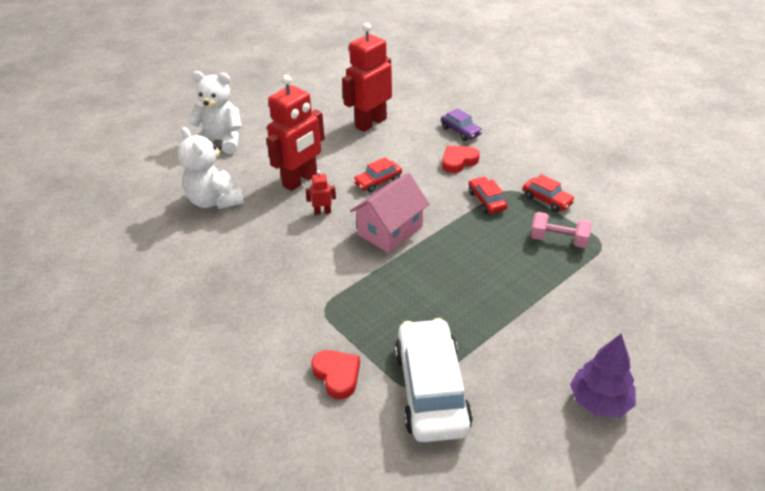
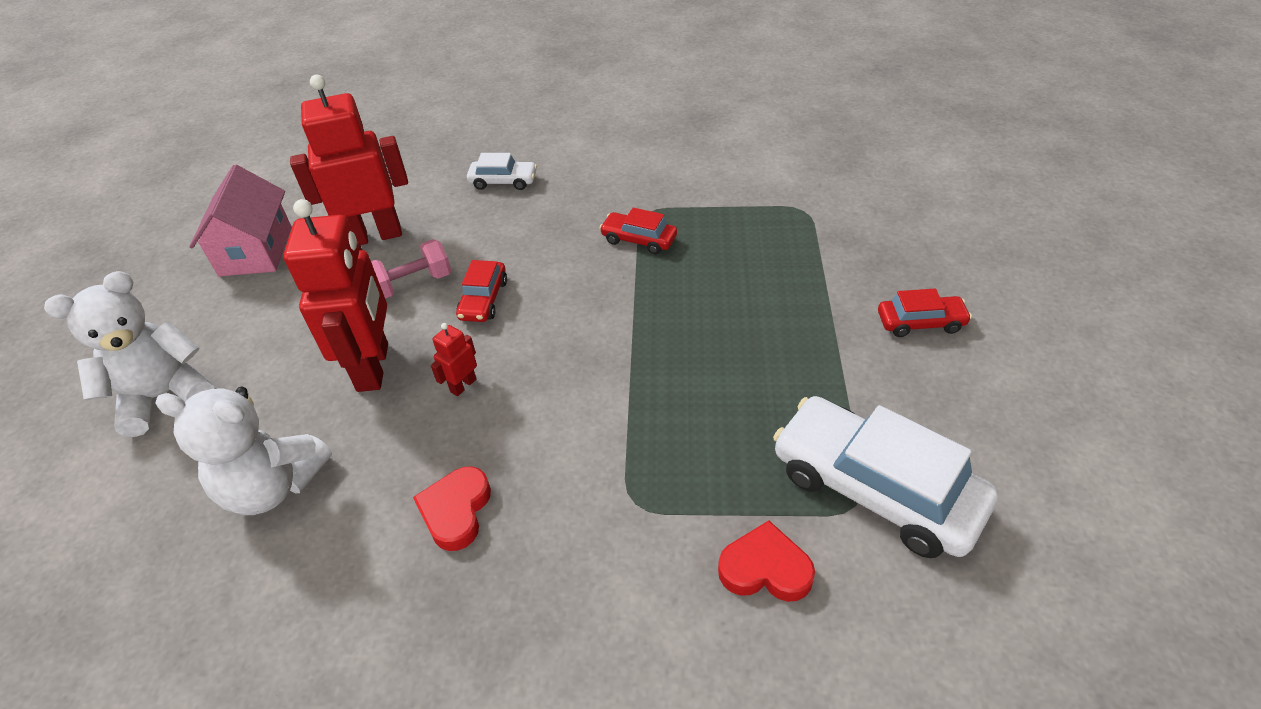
camera: 45 degrees left, 5 degrees up
(370, 123) = (374, 236): red robot -> red robot turned 75 degrees clockwise
(390, 230) = (580, 347): pink house -> pink house (256, 251)
(458, 161) = (548, 216): red heart -> red heart (456, 511)
(460, 131) = (503, 181): purple car -> white car
(547, 200) = (696, 199): red car -> red car (920, 322)
(558, 240) = (763, 233): pink dumbbell -> pink dumbbell (412, 284)
(599, 401) = (1013, 363): purple tree -> none

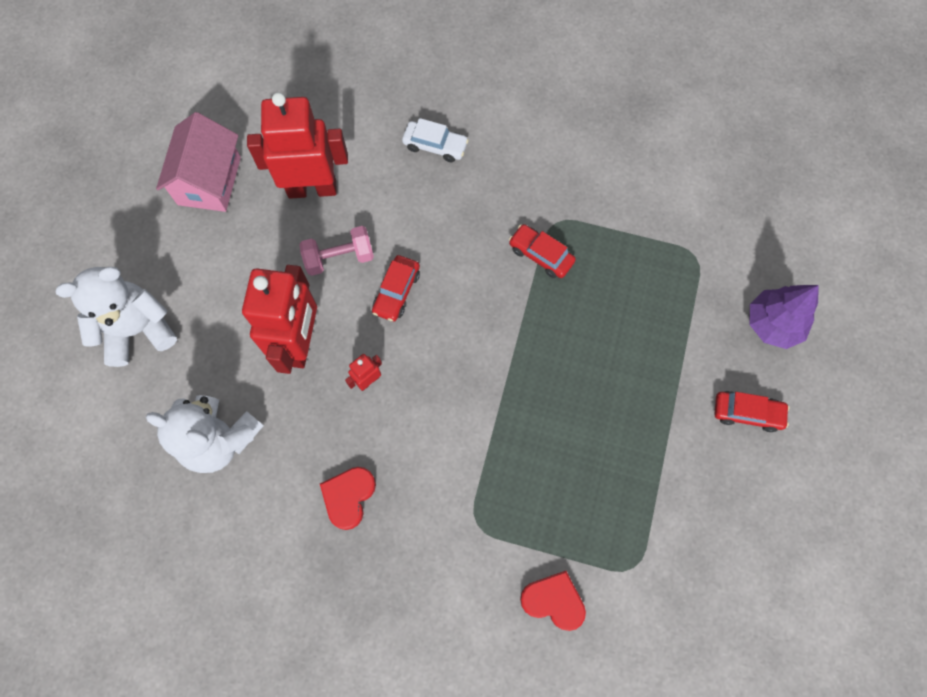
camera: 10 degrees right, 25 degrees up
(875, 488) = (652, 558): white car -> none
(909, 245) = (773, 324): none -> purple tree

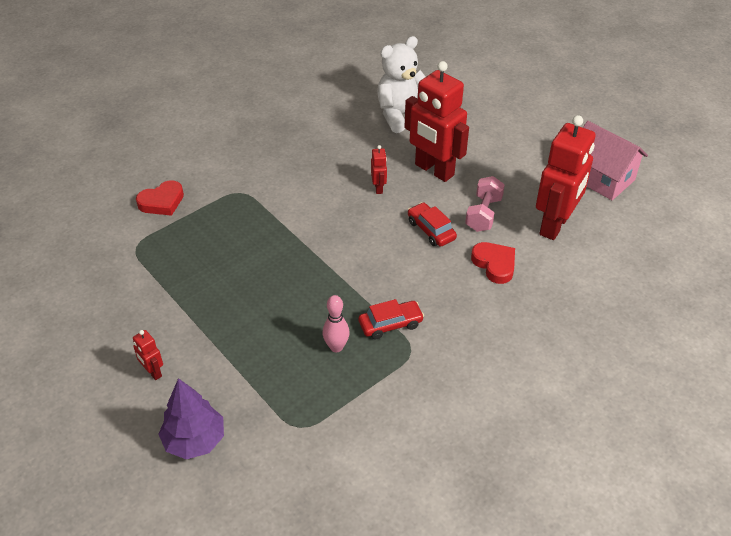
camera: 125 degrees right, 25 degrees down
(138, 330) = (505, 109): white teddy bear -> none
(349, 497) = (314, 149): red heart -> red heart (494, 264)
(435, 145) = (544, 312): white car -> none
(599, 282) = (336, 347): none -> pink bowling pin
(747, 413) = (153, 372): red car -> red robot

